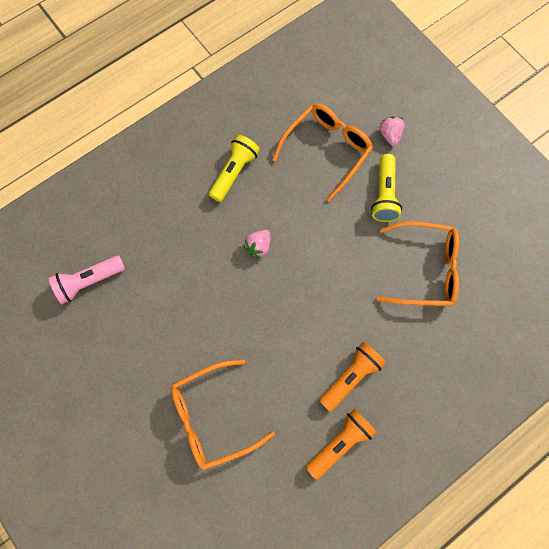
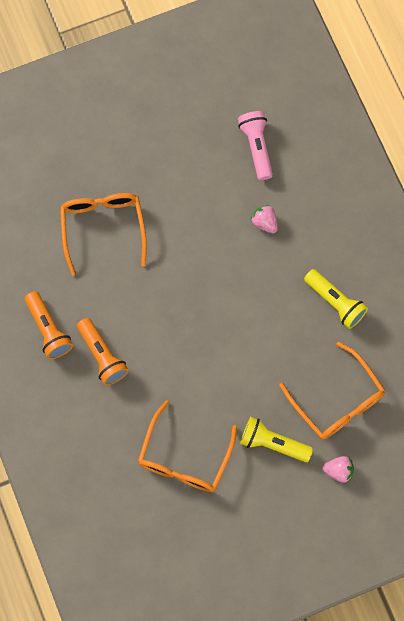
camera: 105 degrees right, 0 degrees up
(258, 246) = (250, 306): pink strawberry -> pink strawberry (264, 222)

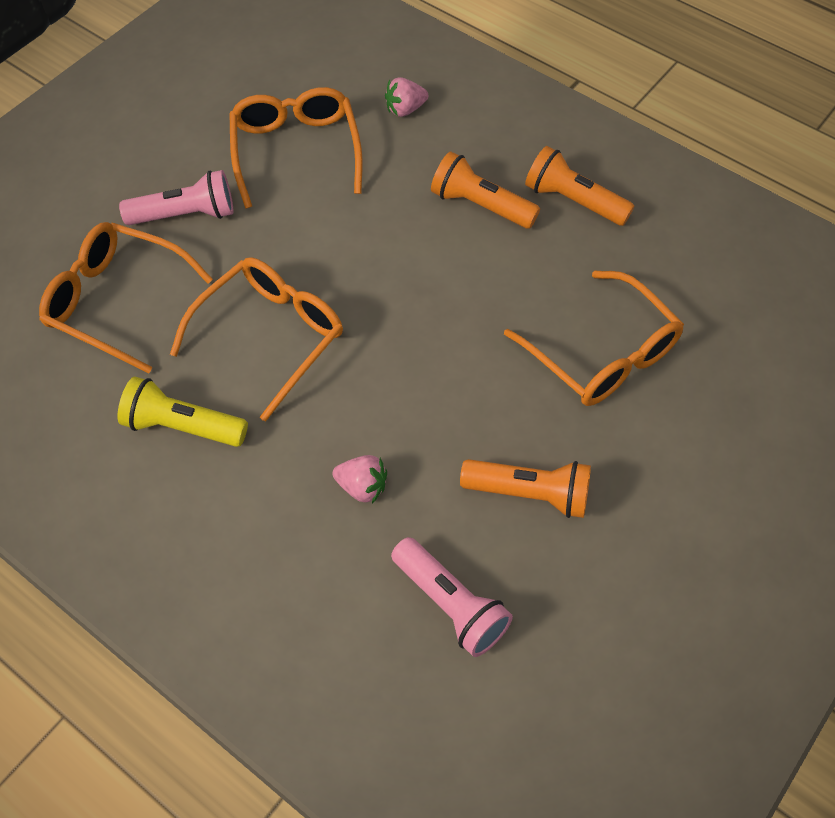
camera: 150 degrees right, 15 degrees down
(189, 177) = (529, 494): none -> orange flashlight
(266, 332) = (270, 336): none -> orange glasses
(273, 443) = (185, 215): yellow flashlight -> pink flashlight
(338, 471) = (77, 225): pink strawberry -> pink strawberry (405, 109)

